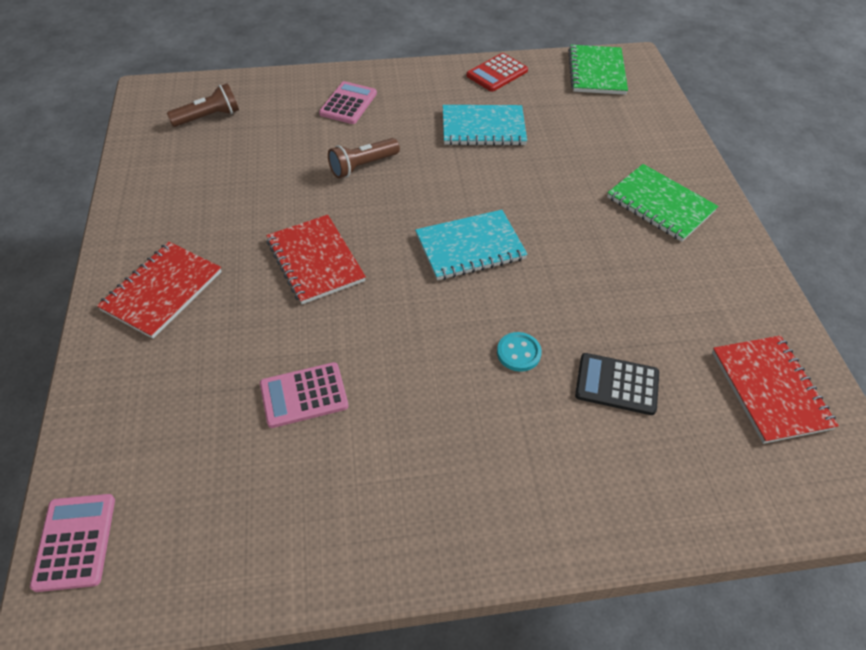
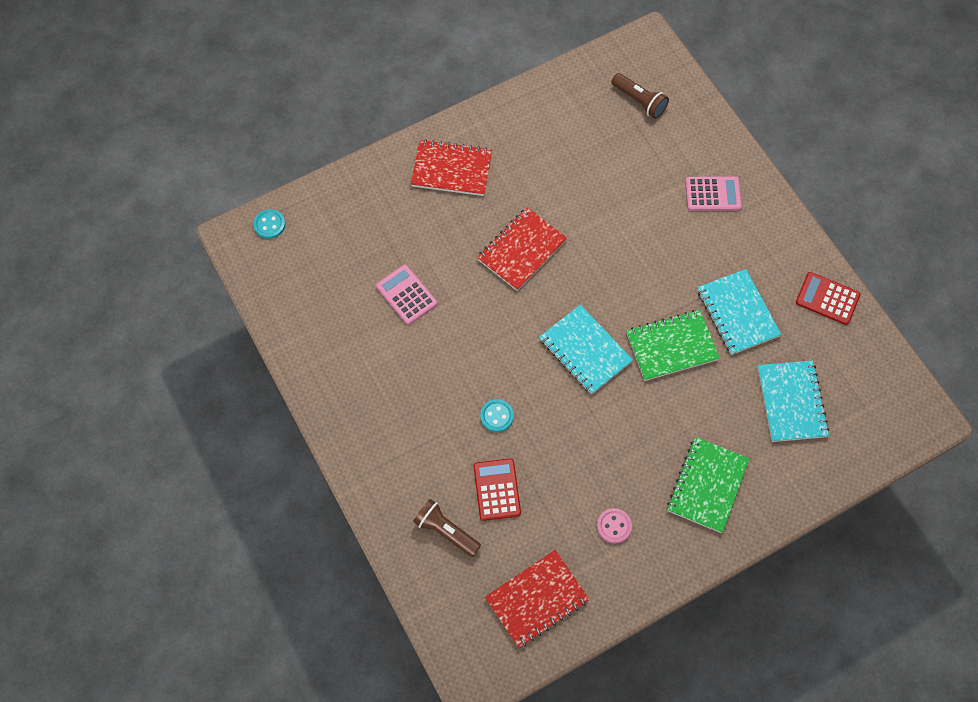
camera: 70 degrees right, 15 degrees up
(75, 542) = (269, 224): pink calculator -> turquoise button
(362, 166) = (638, 238): brown flashlight -> brown flashlight (446, 531)
(590, 124) = (791, 402): none -> turquoise notebook
(596, 72) = (881, 388): green notebook -> green notebook (671, 346)
(617, 384) = (497, 489): black calculator -> red calculator
(689, 290) = (614, 526): none -> pink button

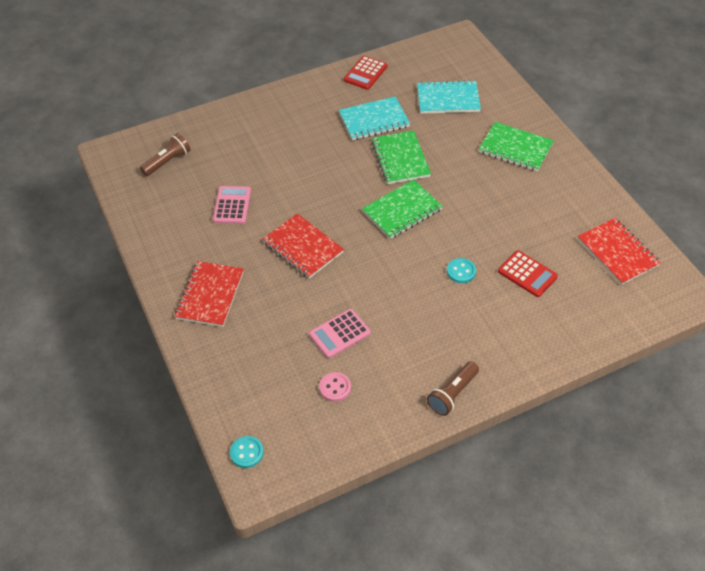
camera: 85 degrees left, 15 degrees down
(446, 531) = (566, 310): brown flashlight -> brown flashlight (452, 394)
(497, 489) = (527, 274): red calculator -> red calculator turned 135 degrees counterclockwise
(585, 350) = (402, 211): turquoise notebook -> green notebook
(614, 526) = (552, 202): pink button -> pink button (335, 387)
(713, 194) = (267, 125): pink calculator -> pink calculator (232, 205)

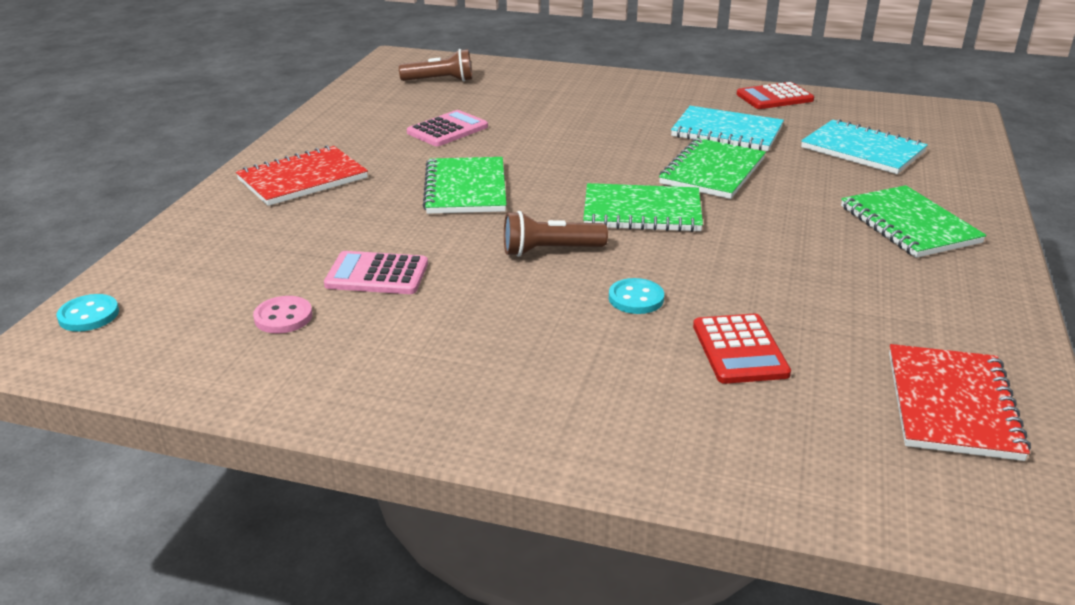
camera: 40 degrees right, 20 degrees down
(303, 247) = (465, 189): red notebook -> green notebook
(452, 394) = (414, 412): brown flashlight -> brown flashlight (550, 251)

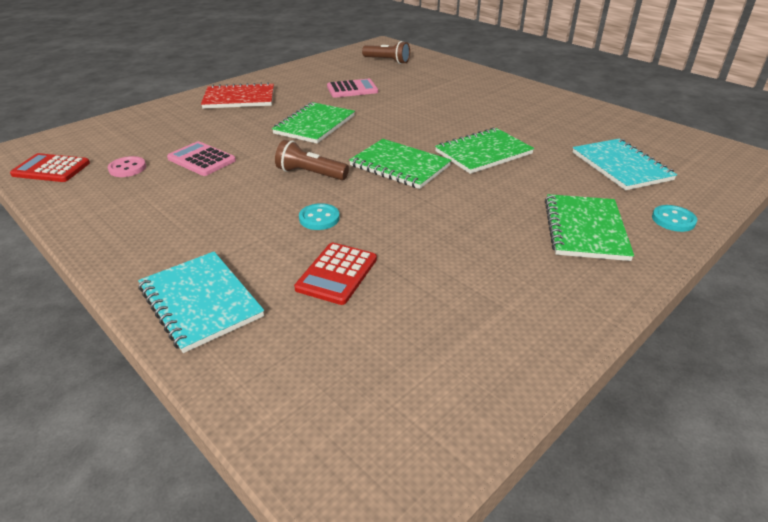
camera: 30 degrees right, 5 degrees up
(89, 315) = (53, 141): turquoise button -> turquoise button (673, 220)
(727, 132) = (530, 130): turquoise notebook -> turquoise notebook (200, 302)
(774, 97) = (599, 115): red calculator -> red calculator (51, 169)
(952, 405) = (433, 372): red notebook -> none

